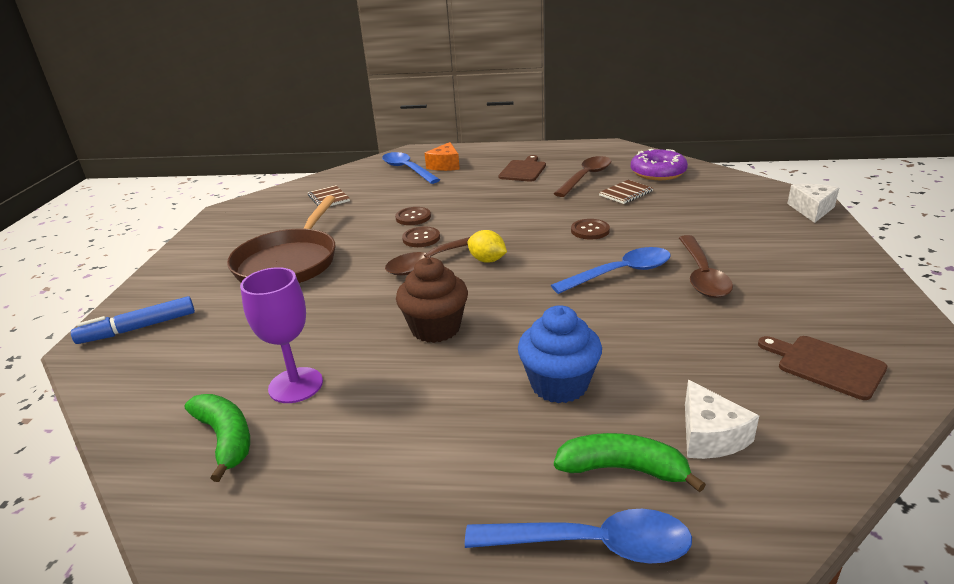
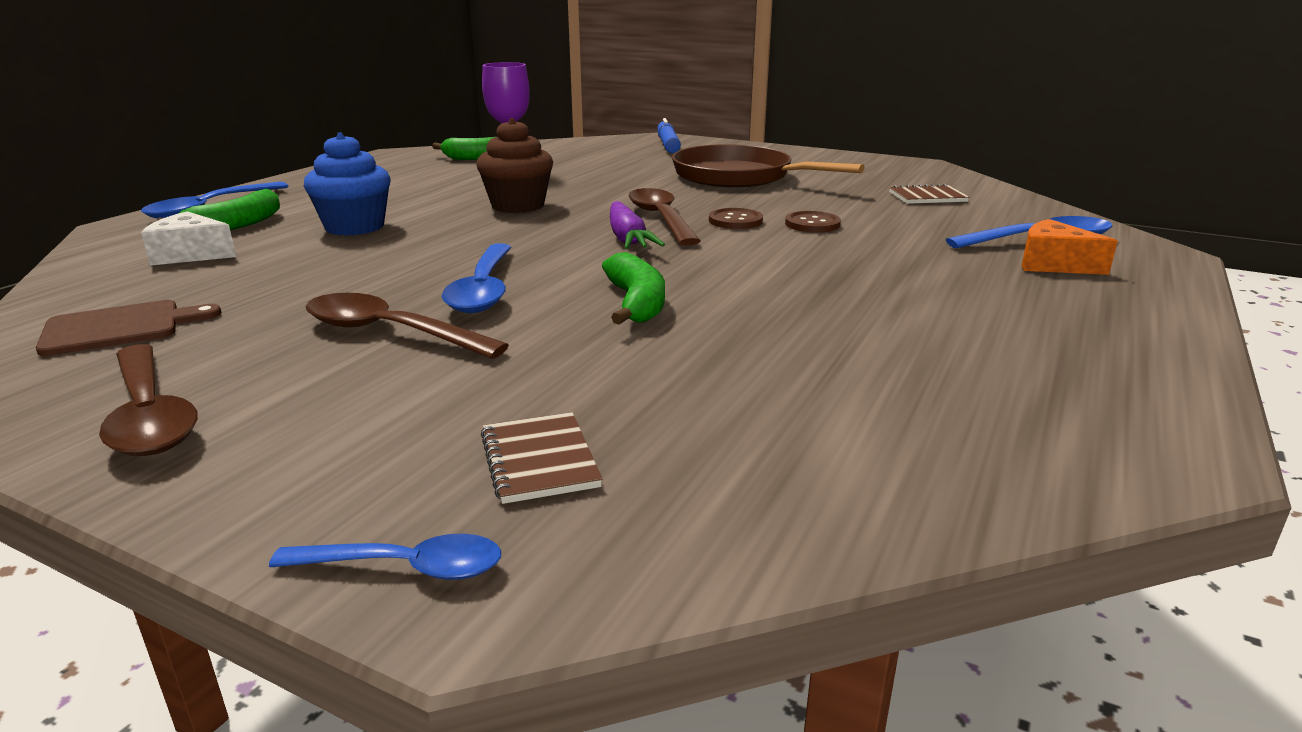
camera: 110 degrees right, 5 degrees down
(487, 260) = (627, 238): yellow lemon -> purple carrot
(523, 170) = (988, 314): brown cutting board -> none
(586, 177) = (901, 358): brown spoon -> brown spoon (149, 415)
(590, 230) = (636, 303): brown button -> green banana
(626, 193) = (767, 371): brown notebook -> brown notebook (539, 460)
(658, 172) = (877, 448): purple donut -> none
(811, 210) = (405, 567): white cheese -> blue spoon

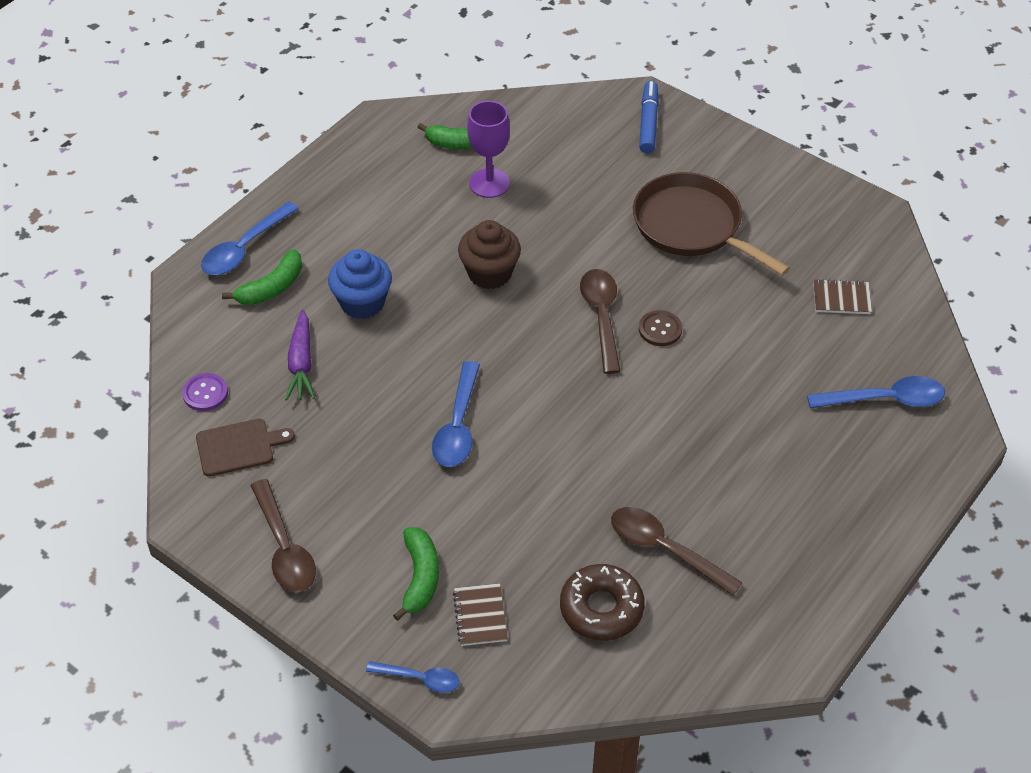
camera: 10 degrees right, 25 degrees up
(92, 292) = (205, 393): none -> purple button
(191, 254) = (252, 340): white cheese -> none
(390, 332) = (400, 476): brown spoon -> brown spoon (665, 549)
(627, 238) = (568, 353): purple carrot -> purple carrot (301, 363)
(636, 303) = (556, 460): green banana -> green banana (420, 577)
(774, 429) = (601, 608): none -> brown donut
(812, 224) = (719, 344): brown button -> none
(1053, 264) = (868, 442): orange cheese -> none

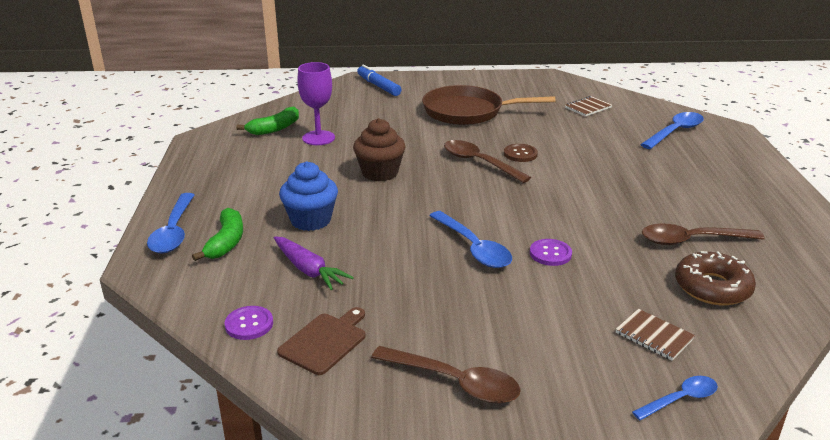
camera: 40 degrees left, 20 degrees down
(420, 577) = (580, 339): green banana -> none
(514, 477) = (550, 254): none -> purple button

